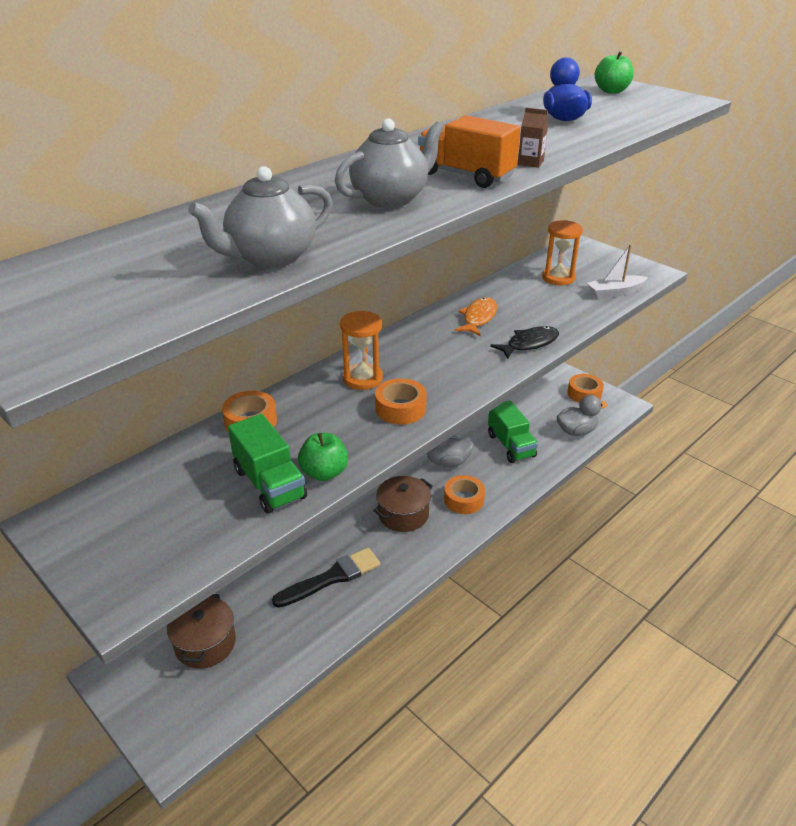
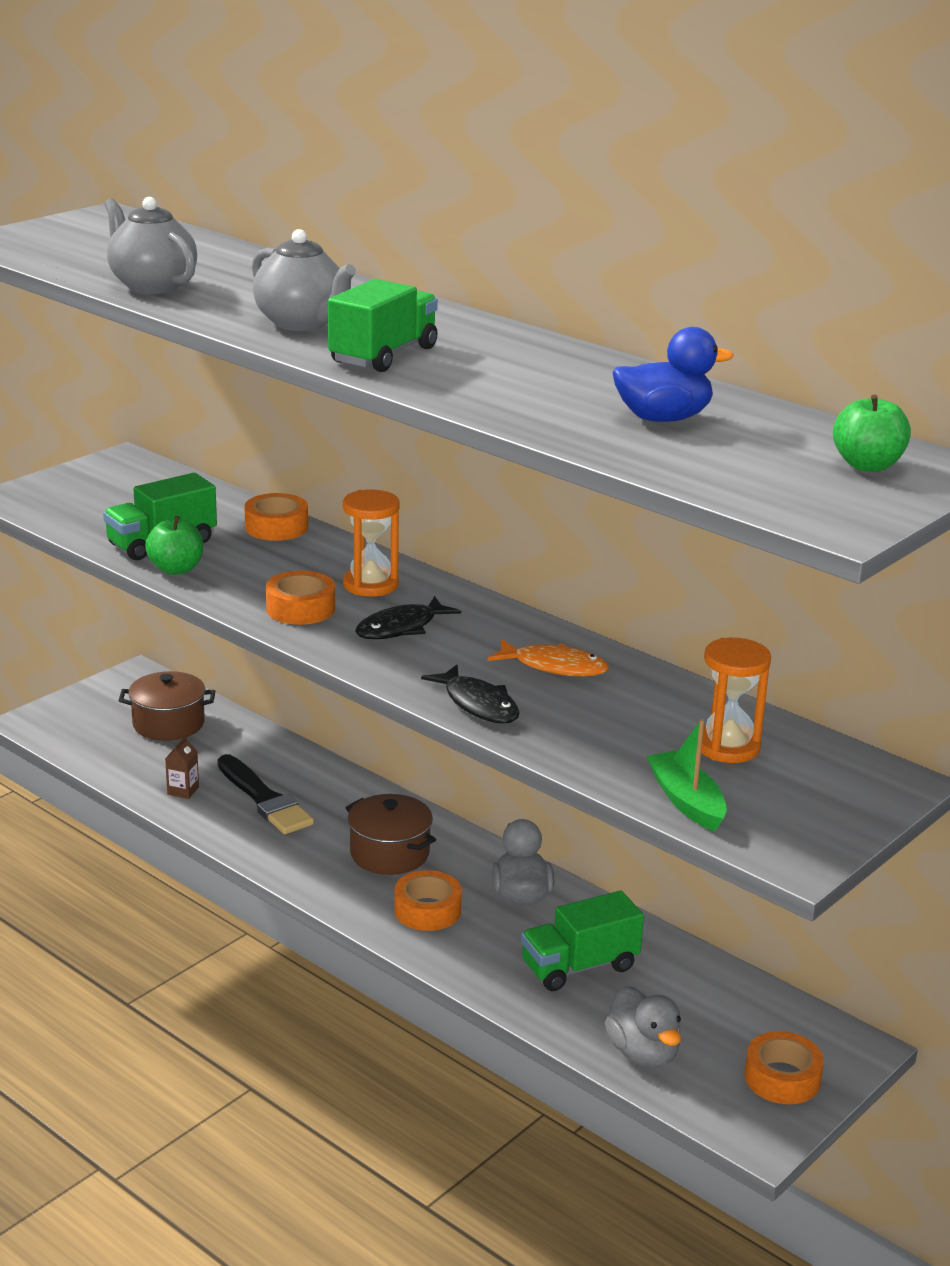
camera: 85 degrees right, 10 degrees down
(430, 367) = (401, 628): none -> black fish
(466, 175) = (384, 355): orange truck -> green truck
(530, 163) = (438, 388): brown carton -> brown carton (183, 791)
(615, 292) = (686, 801): white boat -> green boat

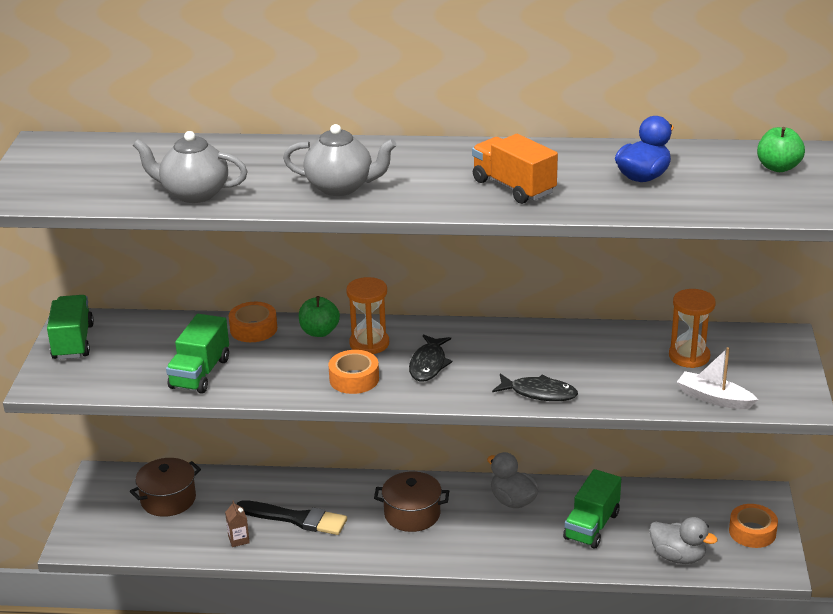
camera: 35 degrees left, 5 degrees up
(176, 569) = (238, 387): green apple -> green apple (319, 332)
(384, 355) = (430, 193): green truck -> green truck (73, 342)
(427, 910) = (476, 537): orange tape -> none
(486, 379) = (513, 187): none -> orange truck
(554, 666) = (542, 349): orange fish -> none
(686, 801) = (714, 398): green boat -> white boat

